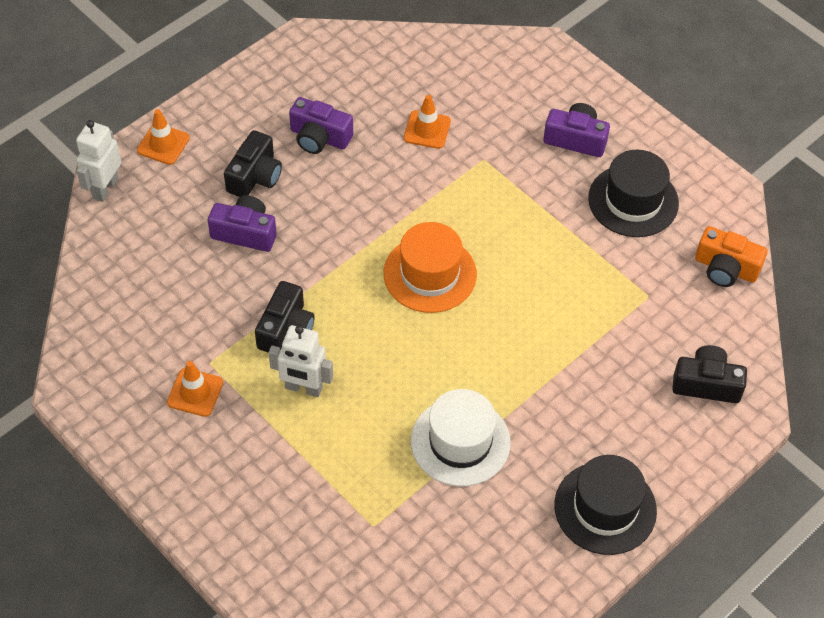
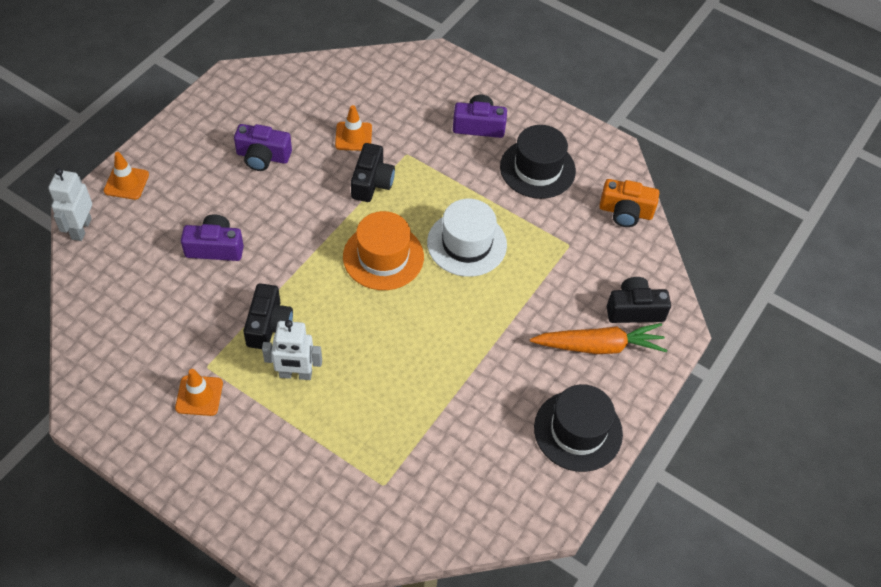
camera: 15 degrees left, 0 degrees up
(255, 176) = (213, 198): black camera -> black camera (372, 182)
(460, 442) = (442, 396): white hat -> white hat (467, 243)
(654, 418) = (599, 346): none -> orange carrot

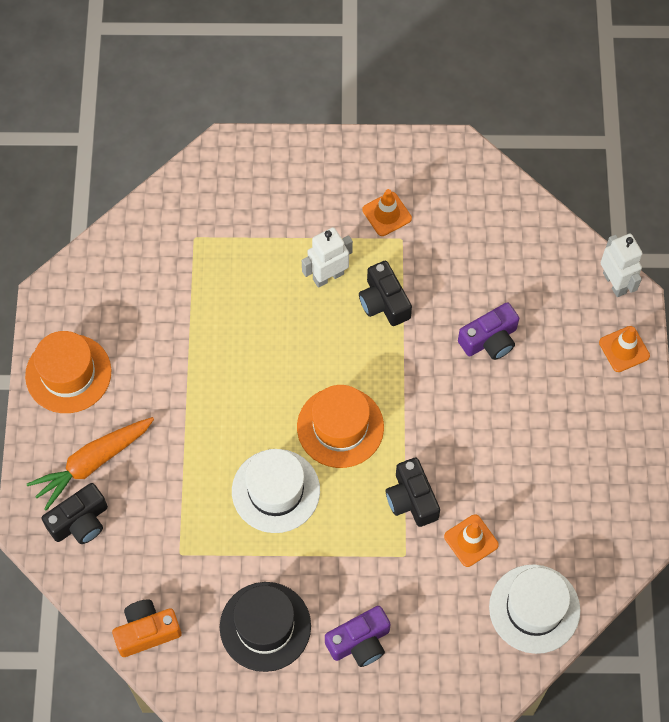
camera: 150 degrees right, 10 degrees up
(263, 156) = (534, 458): purple camera -> none
(348, 80) = (534, 609): none -> white hat
(578, 431) = (68, 373): black hat -> orange hat

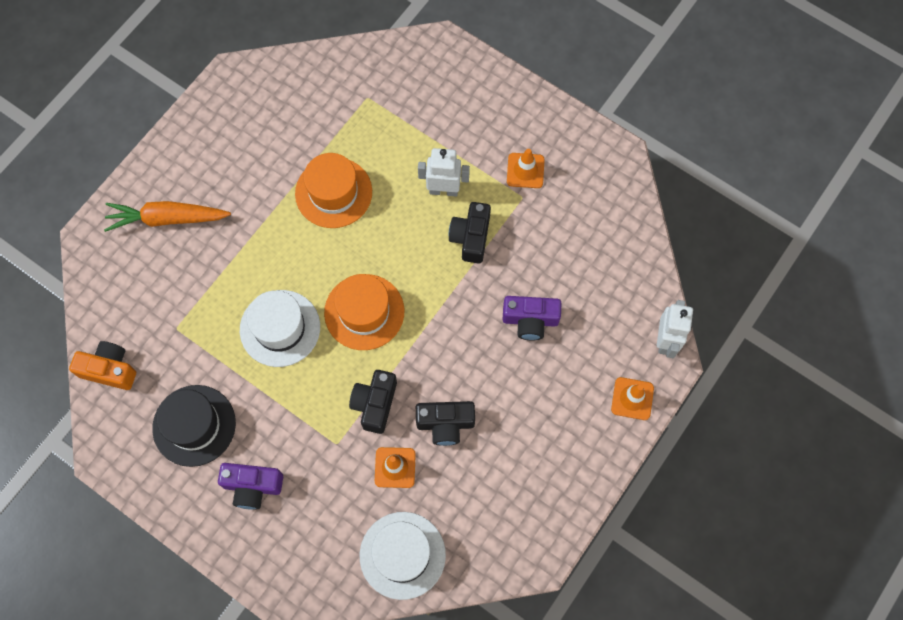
camera: 35 degrees right, 5 degrees up
(68, 373) = (201, 141): orange hat -> orange hat (333, 192)
(80, 521) = (126, 256): black camera -> black camera (445, 424)

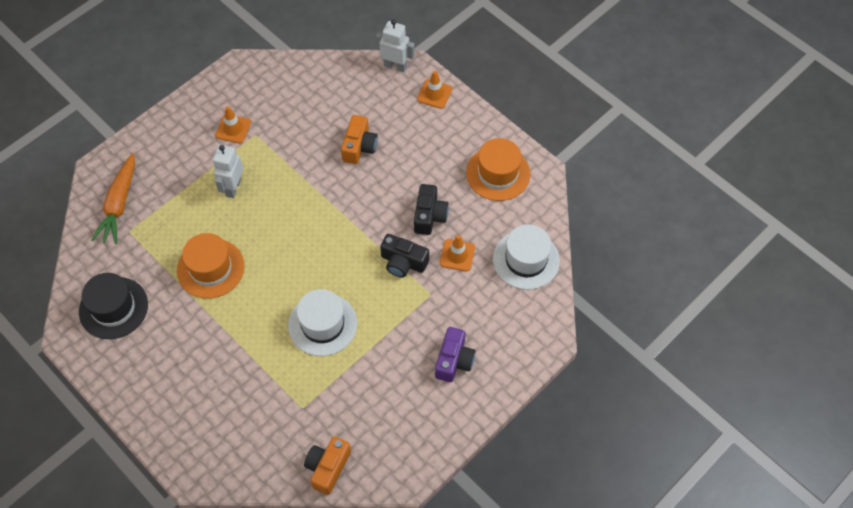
camera: 80 degrees left, 10 degrees down
(167, 219) = (195, 406): orange carrot -> orange carrot (119, 204)
(194, 425) = (393, 401): black hat -> black hat (113, 308)
(364, 312) = (324, 259): orange hat -> orange hat (498, 173)
(471, 237) = (280, 175): black camera -> none
(530, 320) = (359, 146): purple camera -> orange camera

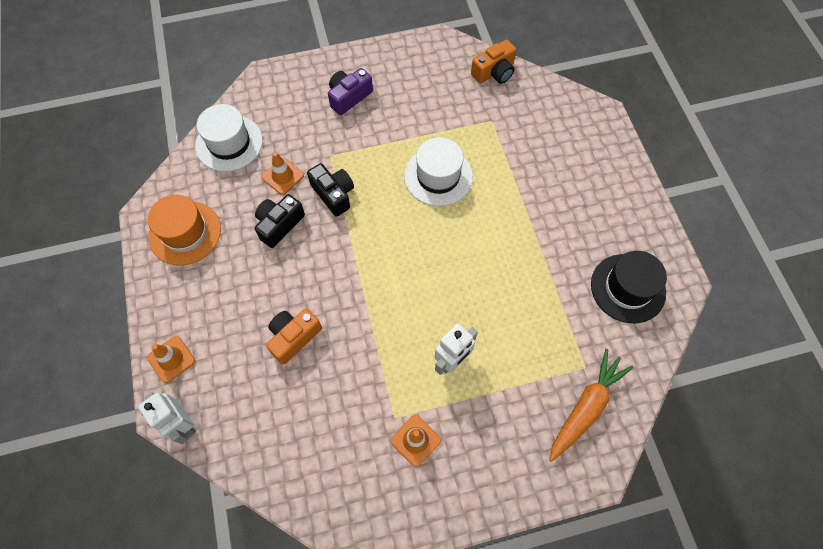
camera: 150 degrees left, 5 degrees up
(210, 268) = (516, 280): orange hat -> none

